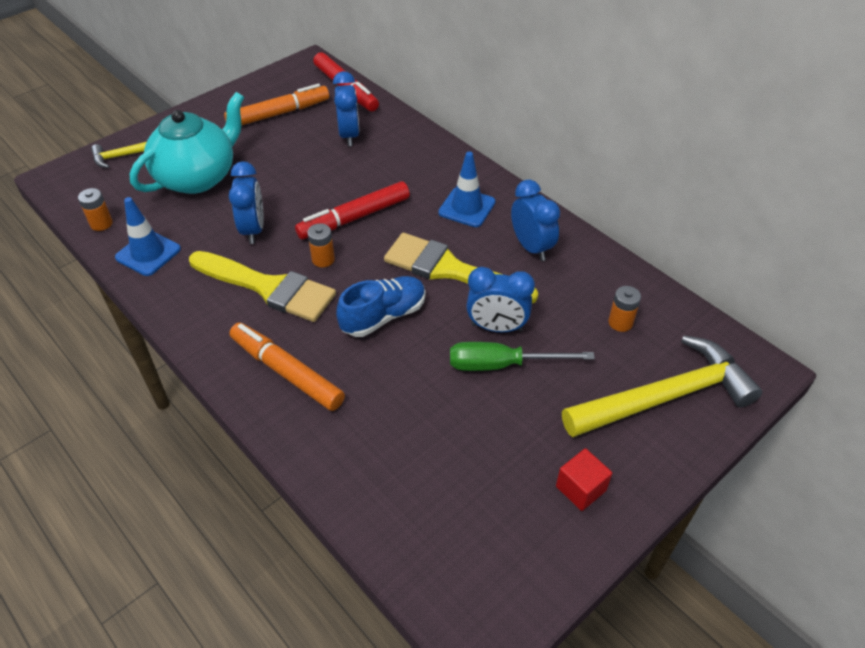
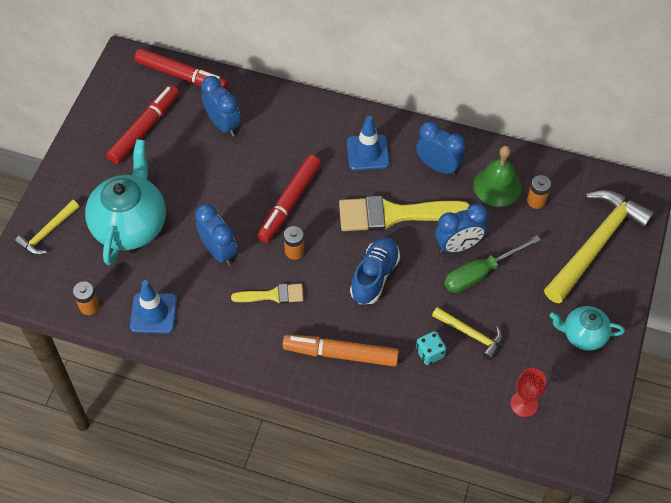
camera: 30 degrees left, 10 degrees up
(268, 287) = (273, 295): yellow brush -> yellow brush, size x0.53
(278, 114) = (144, 129): orange marker -> red marker
(381, 418) = (429, 353): none -> turquoise dice
(443, 421) = (471, 334): none -> yellow hammer
(449, 530) = (524, 404): none -> red goblet
(580, 488) = (583, 335): red cube -> turquoise teapot
(584, 290) = (497, 186): none -> green bell

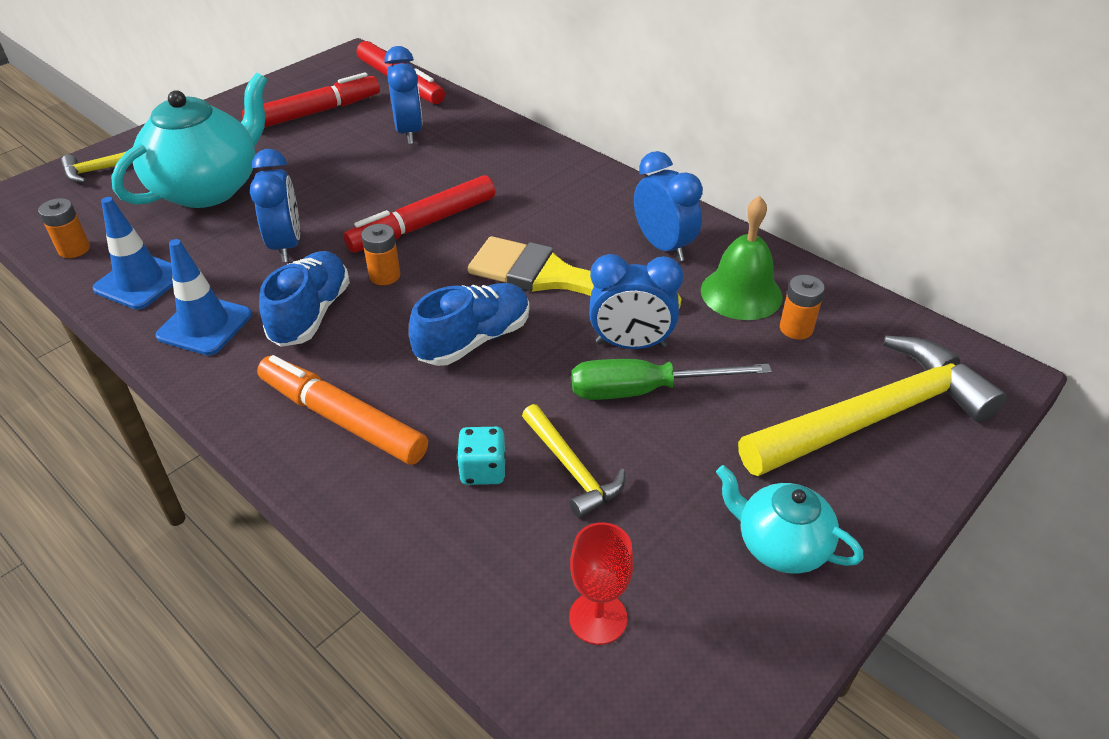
camera: 25 degrees right, 15 degrees down
(273, 295) = (311, 314): yellow brush -> blue shoe
(367, 152) = (572, 205): blue traffic cone -> blue traffic cone (205, 325)

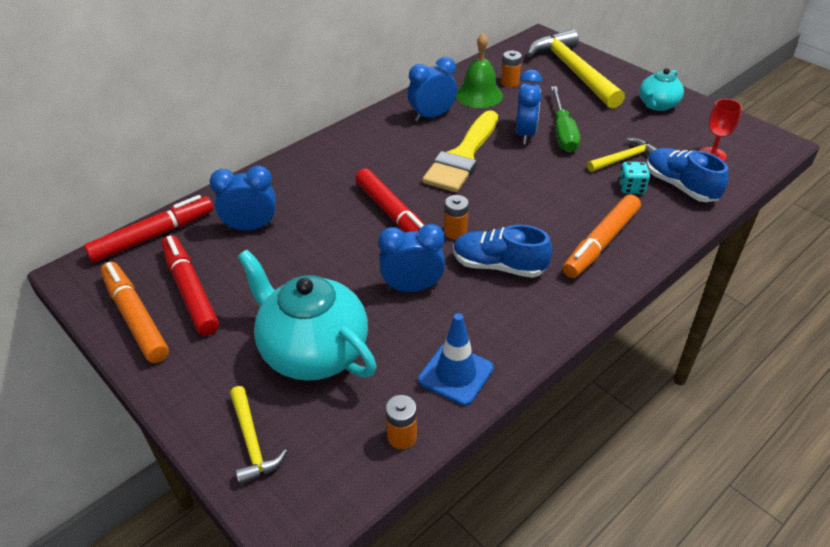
camera: 85 degrees left, 0 degrees up
(205, 325) = (513, 322): blue traffic cone -> none
(284, 92) = (135, 318): none -> orange marker
(474, 340) = (524, 191): blue shoe -> blue shoe (680, 186)

